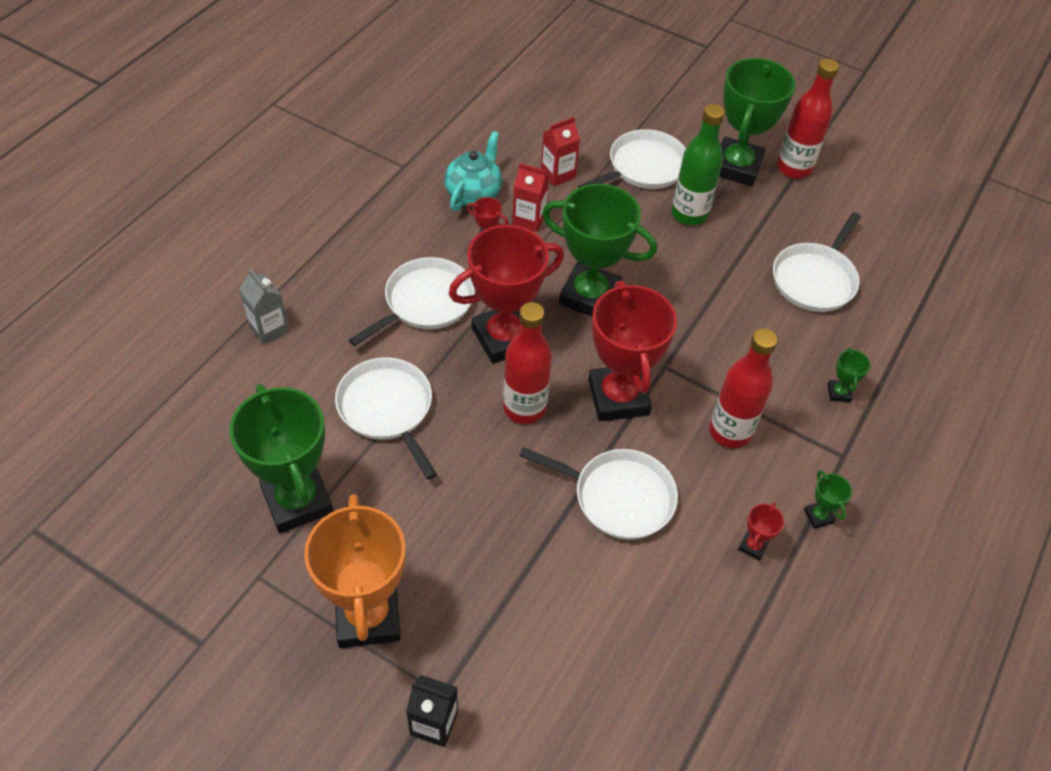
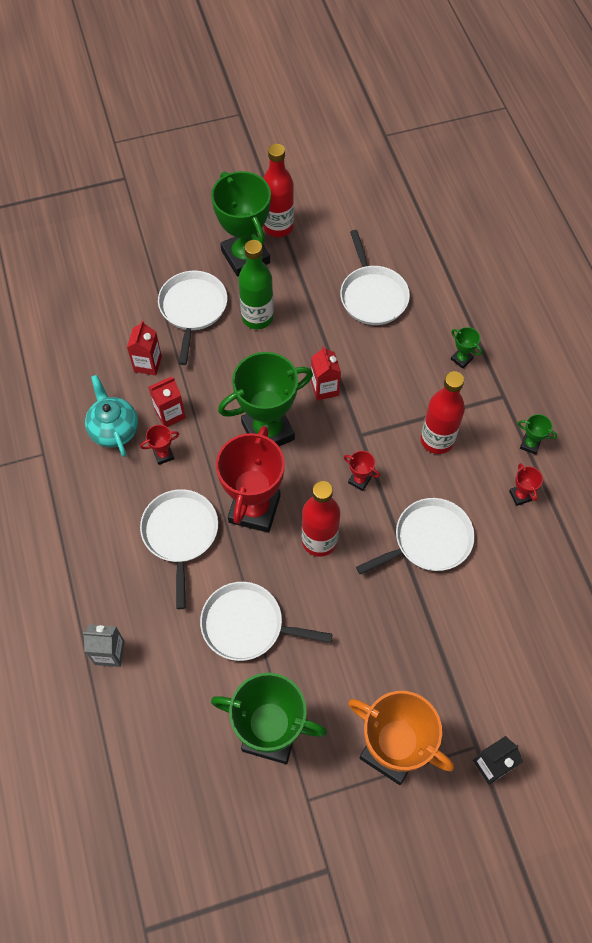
camera: 45 degrees left, 10 degrees up
(618, 397) = (359, 480): red trophy -> red trophy, size x0.41
(679, 308) = (324, 388): none -> red carton

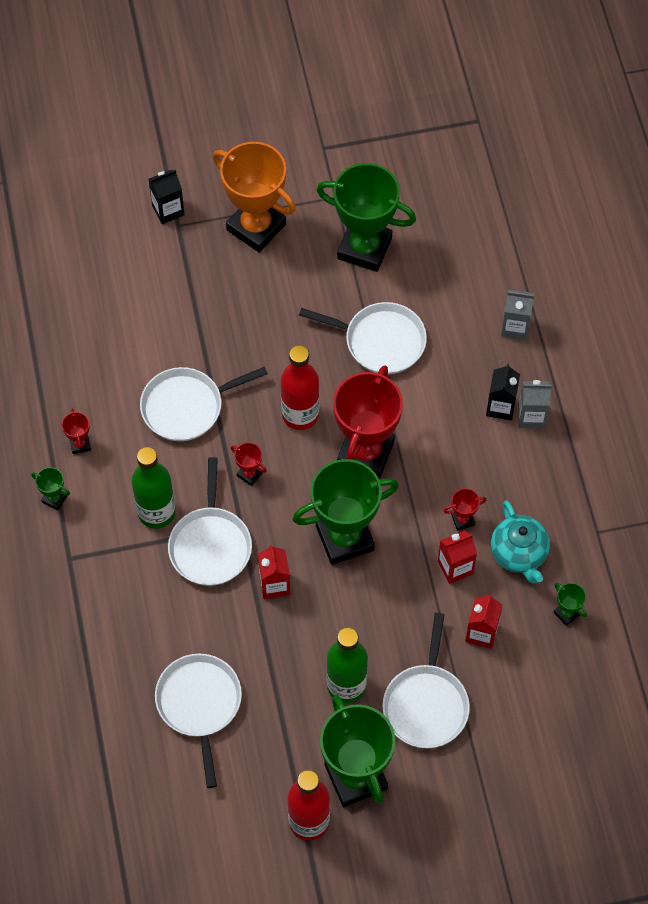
camera: 175 degrees left, 0 degrees up
(97, 557) = (531, 416): none -> grey carton
(126, 565) = (500, 407): none -> black carton
(180, 534) = (445, 433): white pan -> white pan (210, 545)
(437, 440) = (156, 512): red bottle -> green bottle
(461, 359) = (107, 609): green trophy -> green trophy (566, 613)

